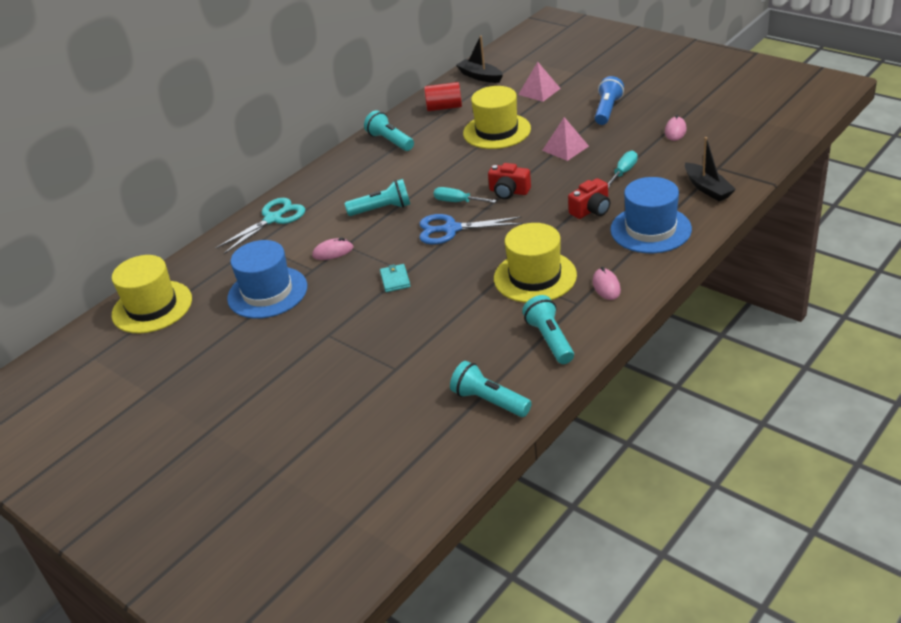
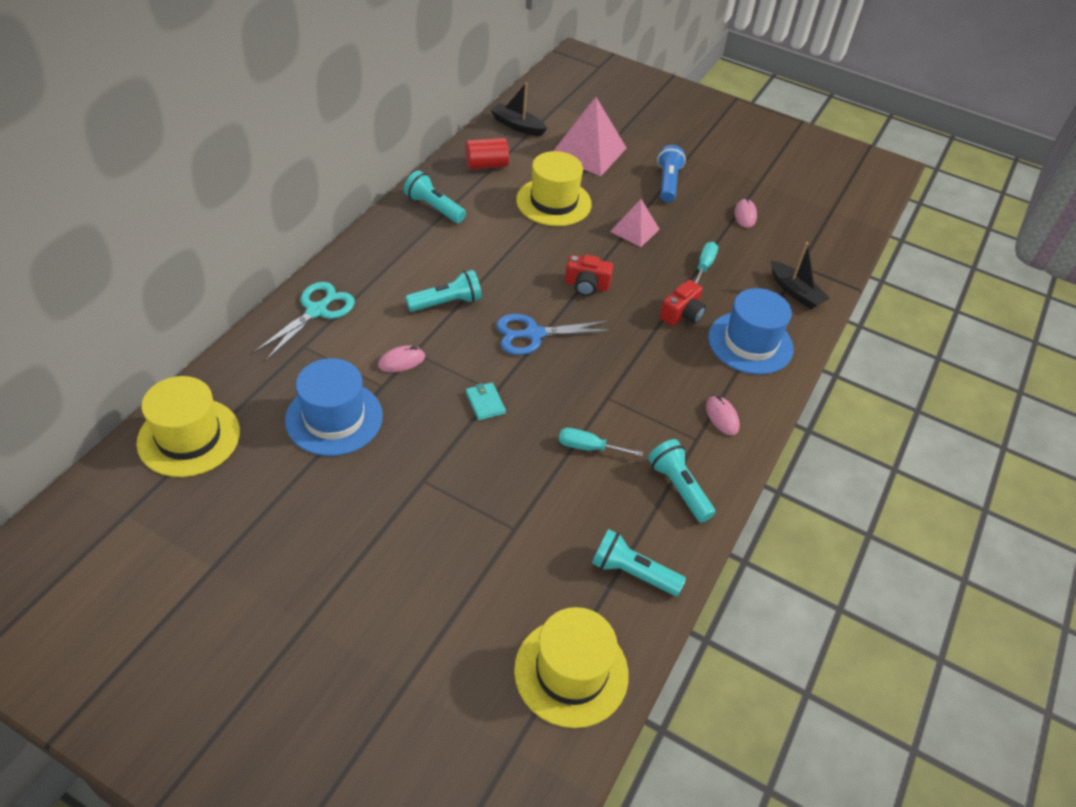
camera: 20 degrees left, 10 degrees up
(457, 202) = (532, 296): turquoise screwdriver -> turquoise screwdriver (588, 447)
(535, 277) = (642, 402): yellow hat -> yellow hat (571, 672)
(539, 91) = (588, 151): pink pyramid -> pink pyramid, size x1.72

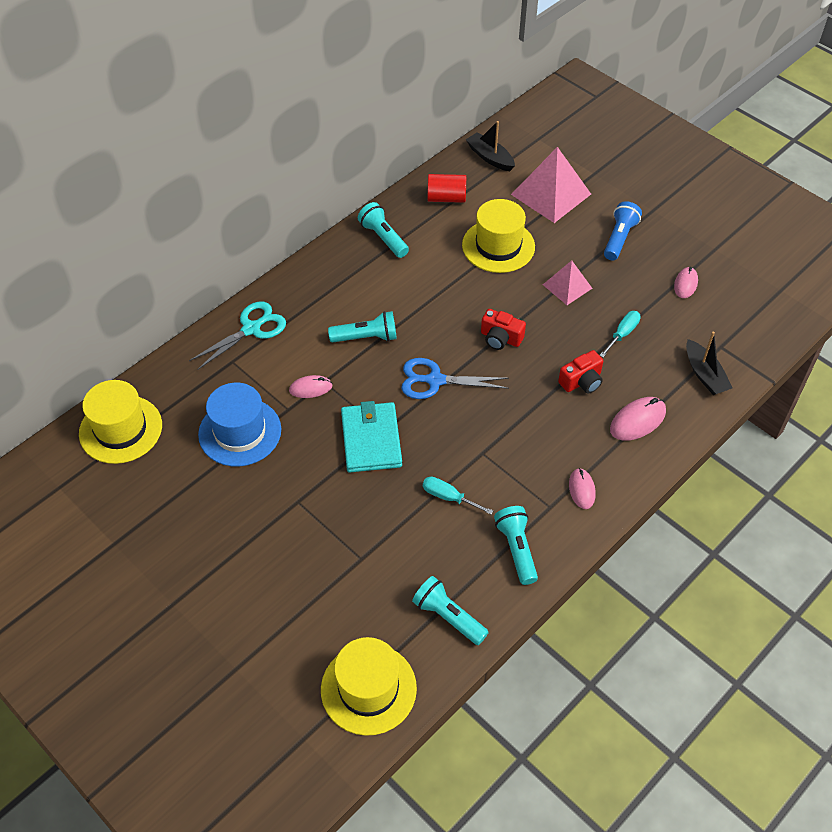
camera: 20 degrees right, 5 degrees up
(485, 403) = (371, 440): turquoise wallet -> turquoise wallet, size x2.10
(750, 343) = (637, 421): blue hat -> pink mouse

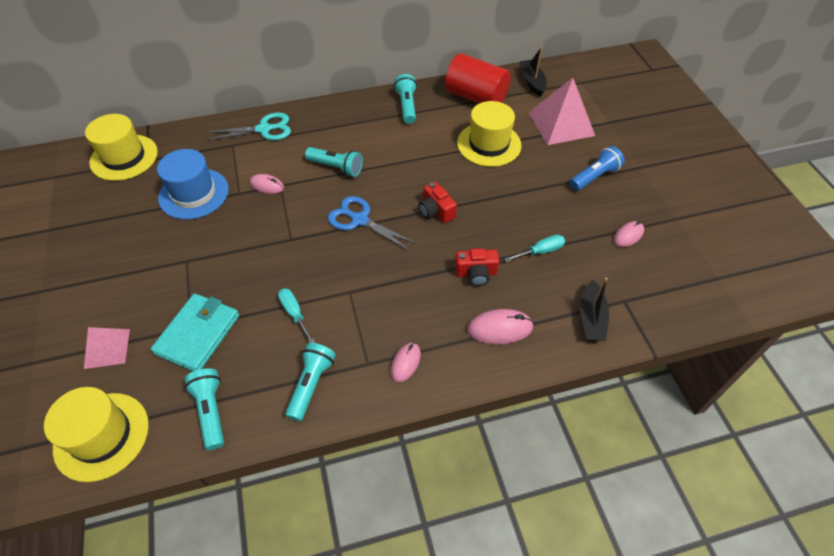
camera: 30 degrees right, 0 degrees up
(371, 440) = (276, 241): turquoise wallet -> turquoise wallet (198, 334)
(446, 198) = (476, 97): red cylinder -> red cylinder, size x1.66
(567, 286) = (521, 195): pink pyramid -> pink pyramid (107, 348)

